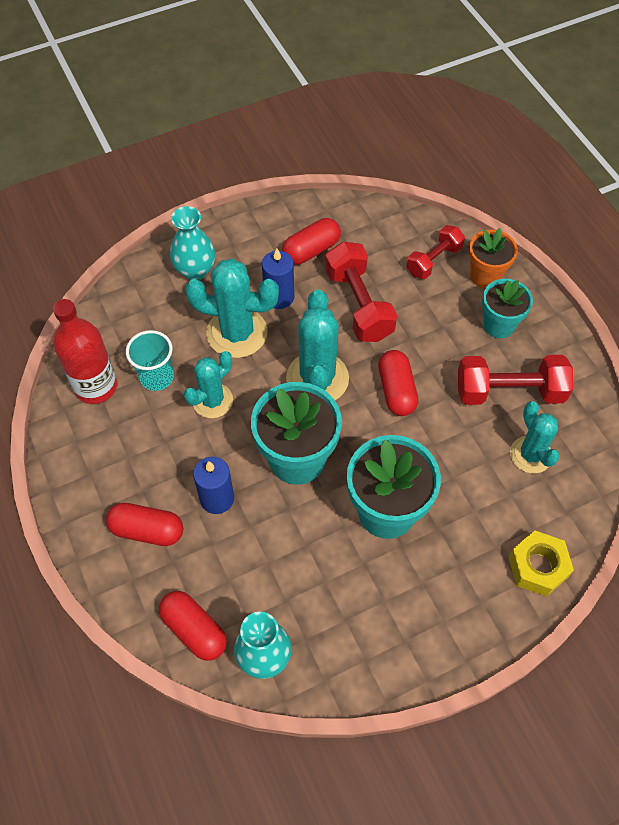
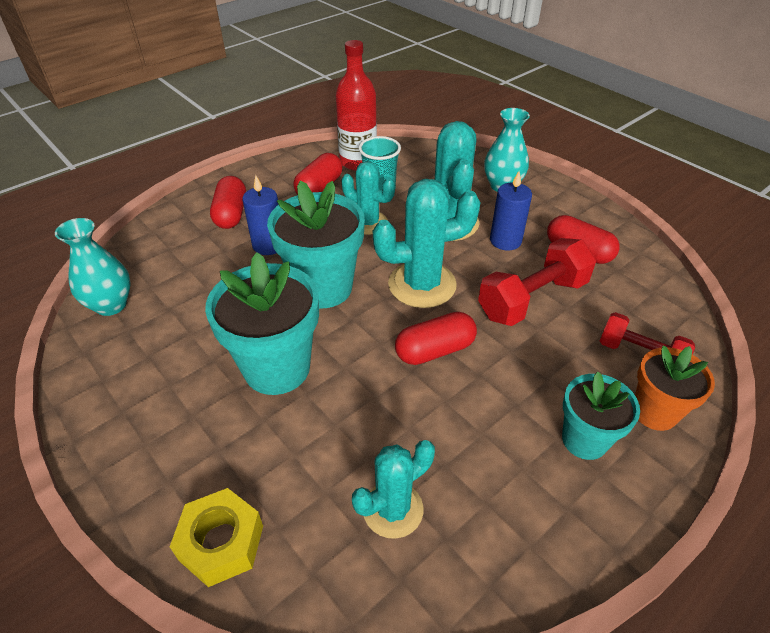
camera: 75 degrees right, 15 degrees down
(194, 630) = (139, 258): red capsule -> red capsule (319, 188)
(509, 391) = (483, 468): red dumbbell -> none

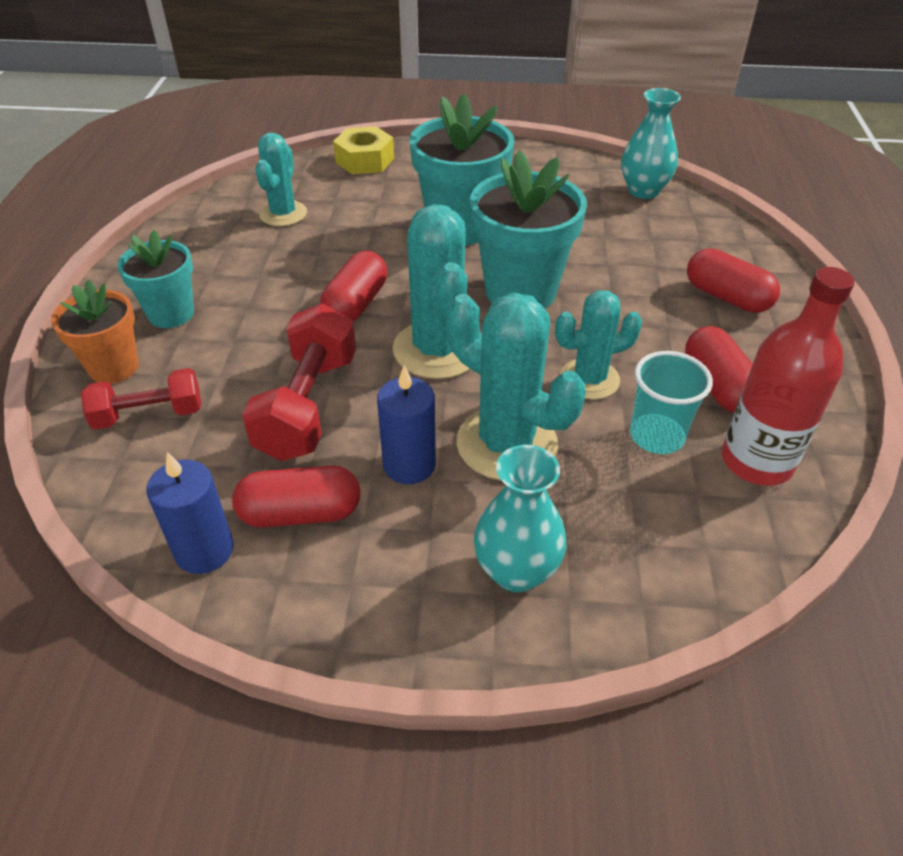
camera: 135 degrees right, 0 degrees up
(268, 245) = (633, 294): blue candle -> blue candle (204, 550)
(422, 284) = (438, 349): turquoise cactus -> turquoise cactus turned 45 degrees counterclockwise

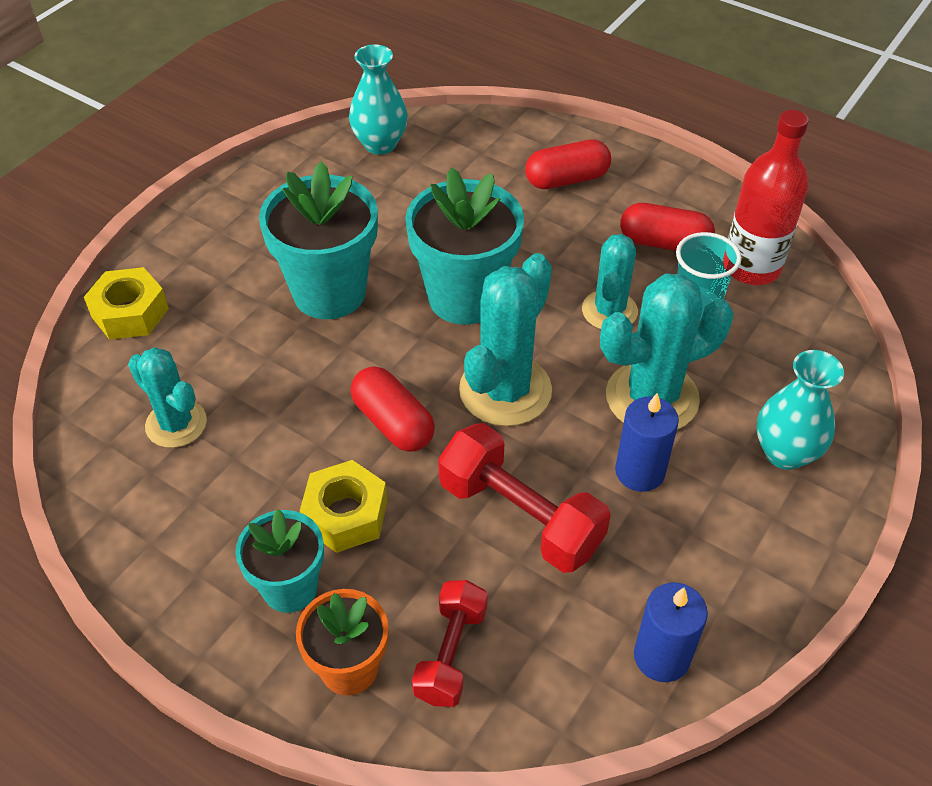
camera: 60 degrees left, 5 degrees up
(251, 314) = (346, 514): none -> yellow nut
(300, 513) = (654, 570): red capsule -> none
(438, 349) = (505, 390): turquoise cactus -> turquoise cactus turned 75 degrees counterclockwise

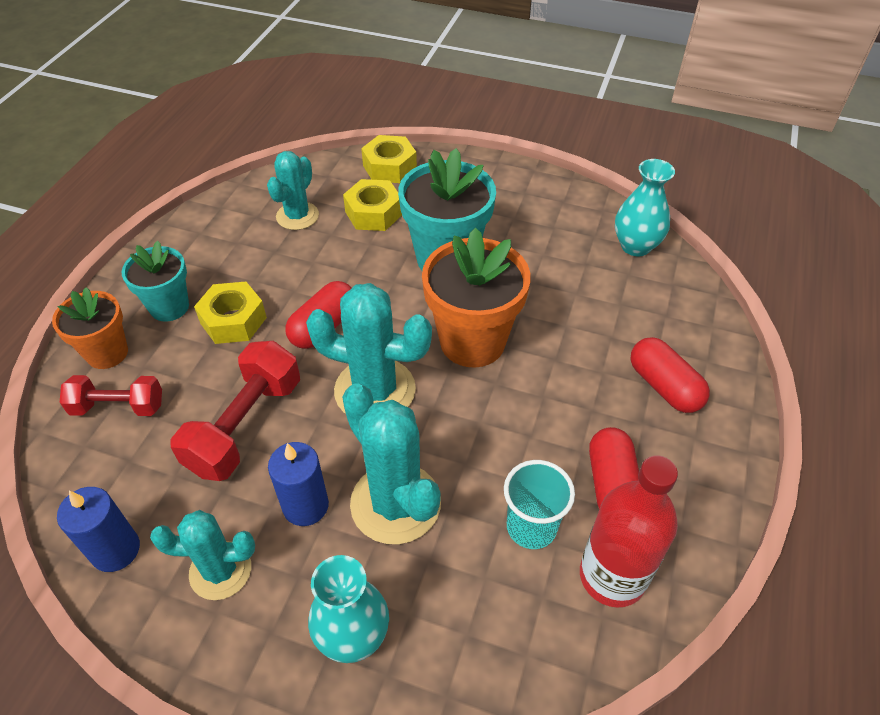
camera: 75 degrees right, 0 degrees up
(213, 344) = (373, 213): none -> yellow nut
(464, 297) = (472, 342): turquoise flower pot -> orange flower pot
(609, 311) = (496, 451): turquoise cactus -> turquoise cactus (220, 570)

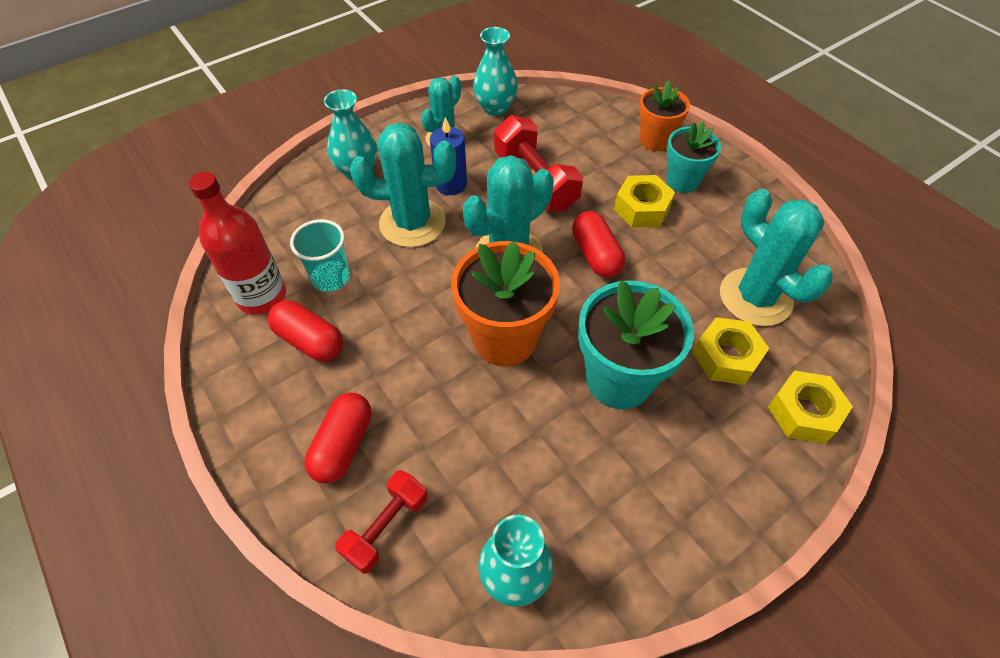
camera: 125 degrees right, 5 degrees up
(115, 550) = (495, 107): blue candle -> turquoise vase
(118, 407) = (600, 133): red dumbbell -> red dumbbell (386, 527)
(297, 216) = (755, 297): turquoise cactus -> turquoise cactus, size x1.56
(664, 386) = (343, 445): red capsule -> red capsule turned 75 degrees counterclockwise

